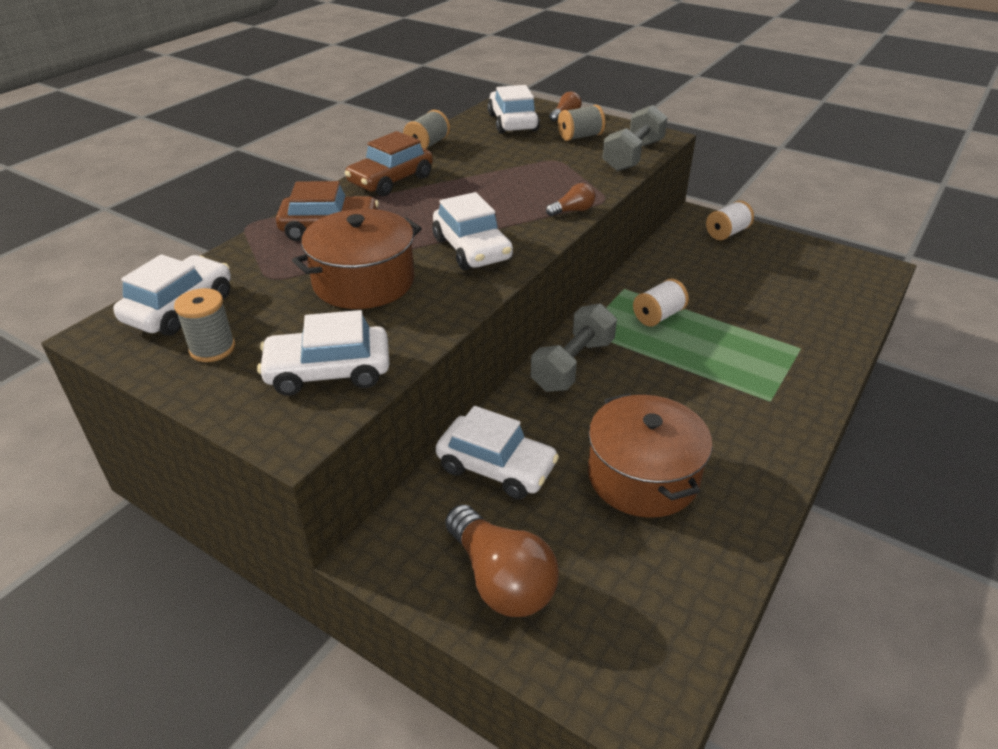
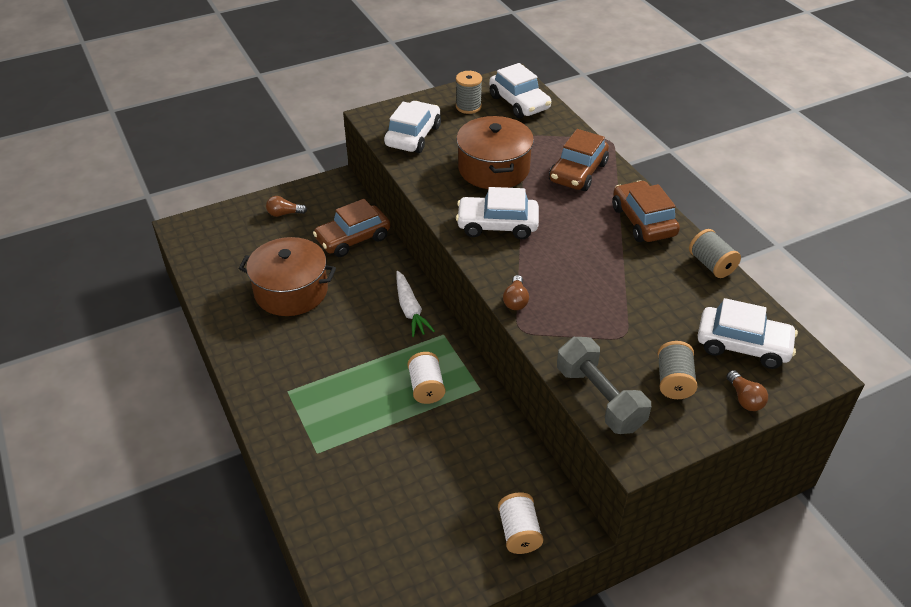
camera: 120 degrees right, 5 degrees up
(496, 467) = (353, 238): white car -> brown car
(501, 579) = (284, 213): brown light bulb -> brown light bulb, size x0.49
(573, 365) = (410, 309): grey dumbbell -> white carrot

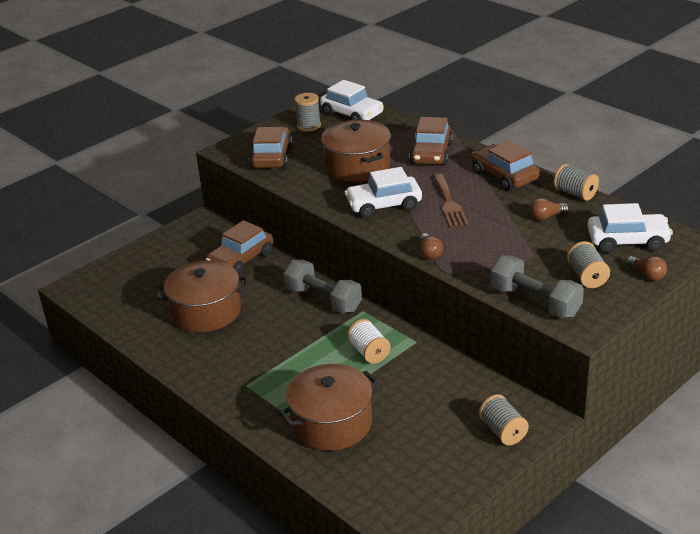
camera: 15 degrees left, 10 degrees down
(284, 213) = (165, 255): brown light bulb -> brown light bulb (546, 217)
(348, 465) = (331, 423): none -> brown pot
(410, 309) = (323, 300): white carrot -> grey dumbbell
(413, 136) = (272, 157): white car -> brown car
(519, 532) = (502, 431): white spool -> grey spool
(567, 241) = (449, 203): none -> brown fork

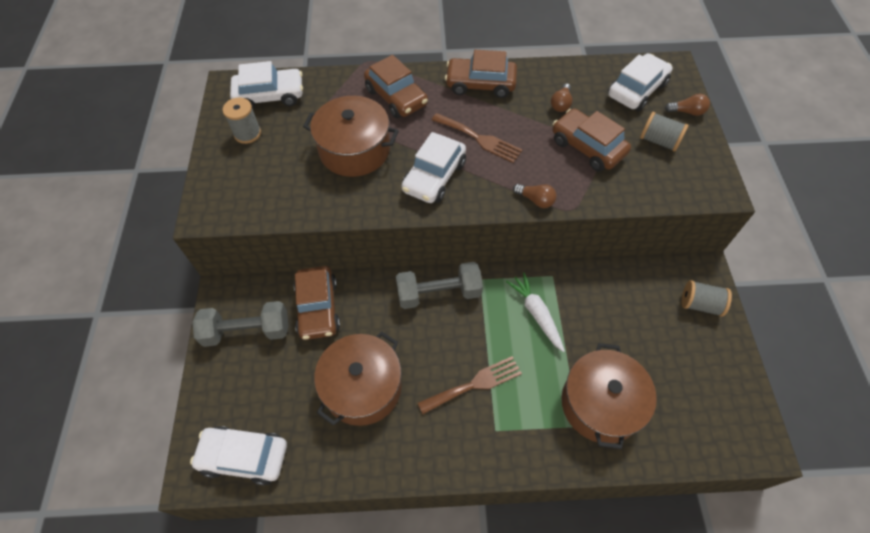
camera: 50 degrees left, 25 degrees up
(103, 297) = (244, 457): none -> white car
(270, 356) = (474, 384): none -> brown fork
(272, 157) = (262, 192): brown car -> brown car (587, 147)
(369, 352) = (536, 314): white spool -> white carrot
(535, 302) = (662, 190): grey dumbbell -> grey dumbbell (247, 331)
(575, 193) = (548, 69): grey spool -> none

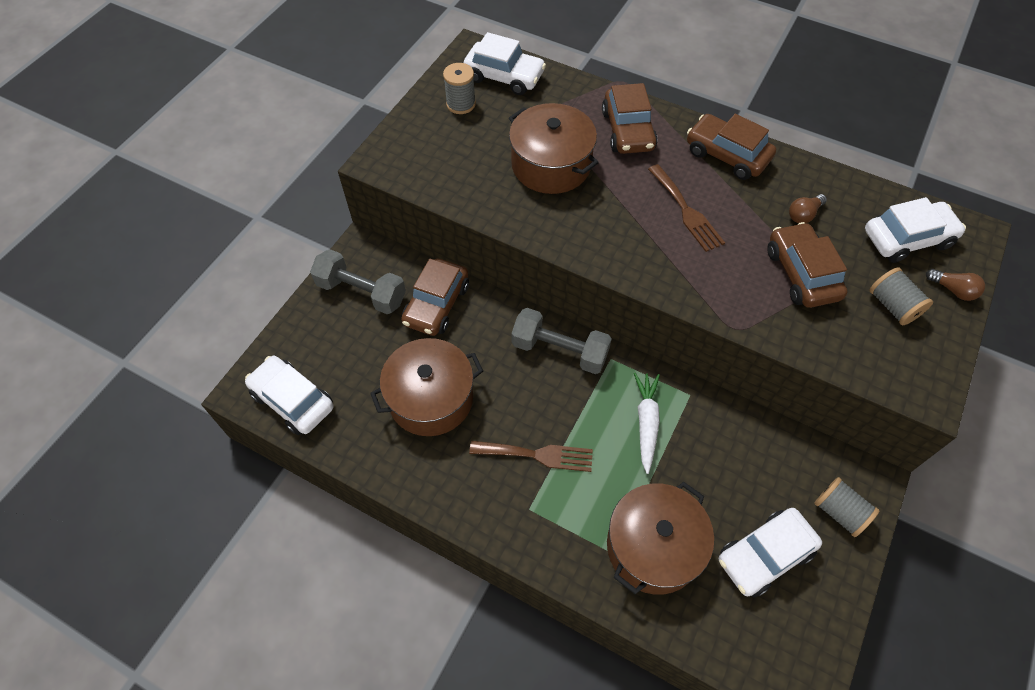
camera: 30 degrees right, 0 degrees up
(434, 176) = (613, 227): white car -> white car (764, 555)
(535, 200) = (703, 300): brown light bulb -> none

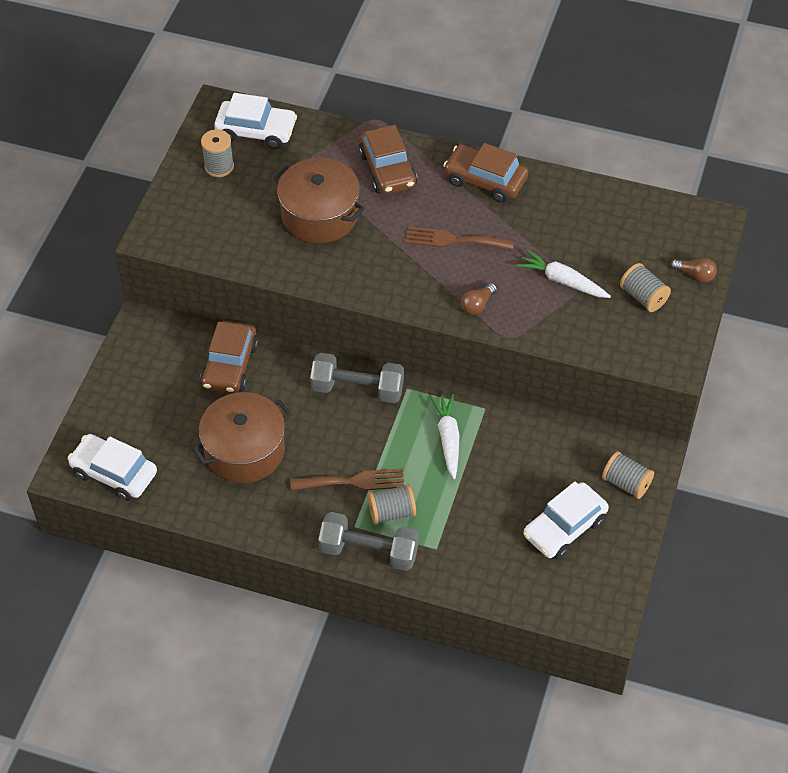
camera: 10 degrees left, 5 degrees down
(361, 292) = (153, 366): grey dumbbell -> grey dumbbell (369, 551)
(573, 499) = (392, 512): none -> grey spool
(653, 546) = (468, 537): brown pot -> none
(686, 211) = (453, 240): brown fork -> brown fork turned 135 degrees clockwise
(801, 273) = (562, 281): brown car -> white carrot
(803, 215) = (561, 227): brown light bulb -> brown light bulb (477, 305)
(907, 239) = (655, 235): white car -> none

